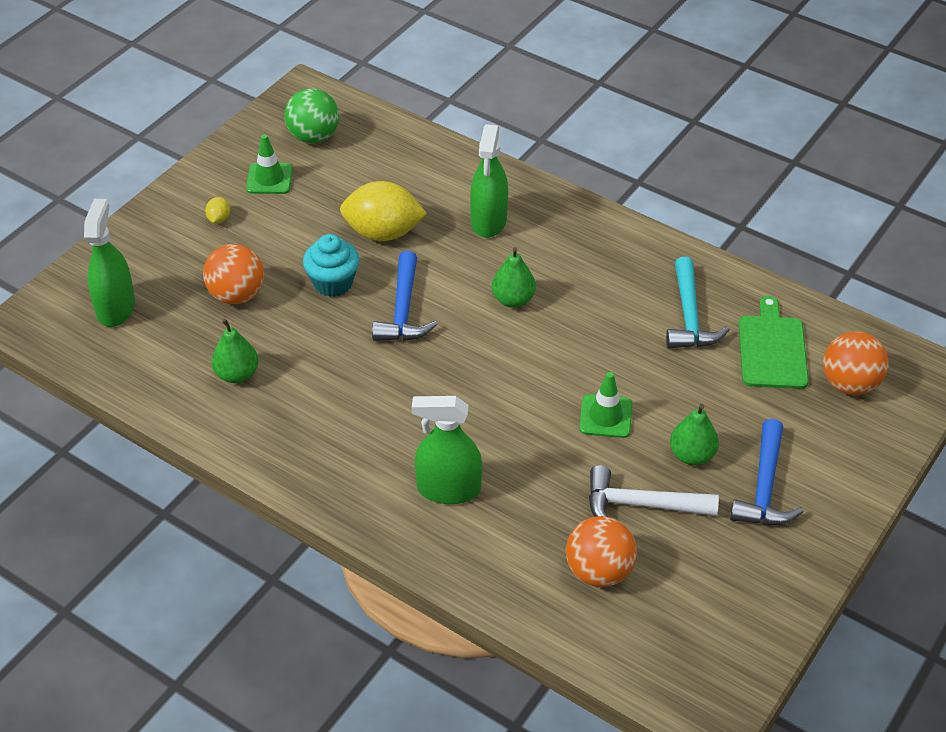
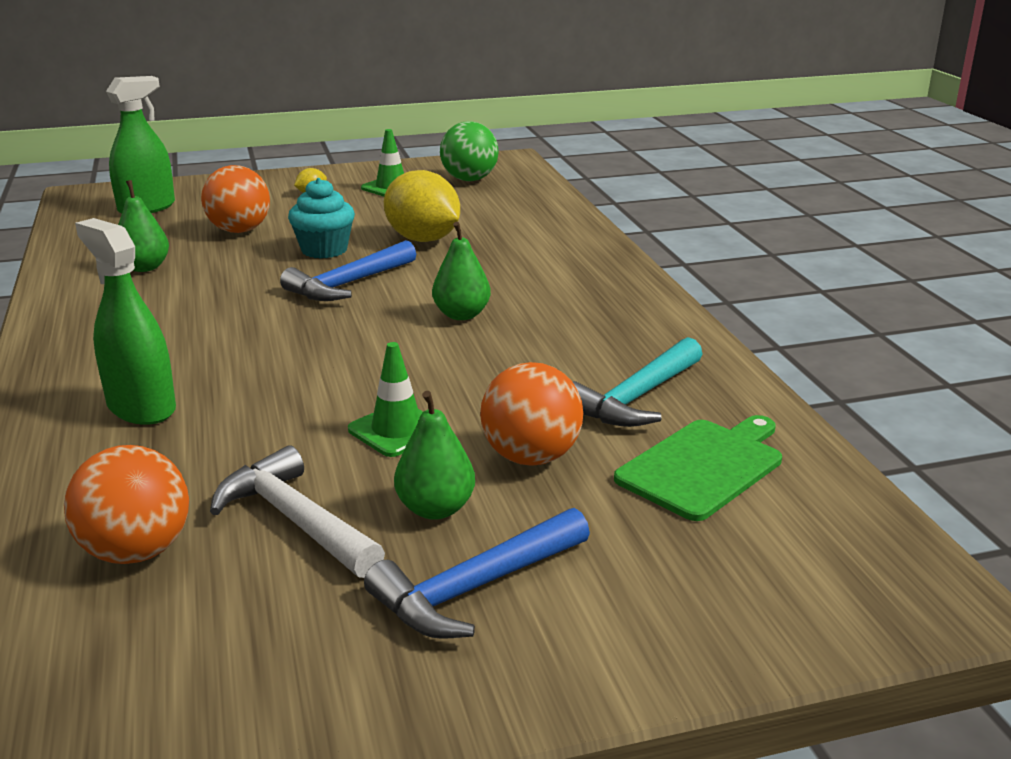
camera: 40 degrees right, 20 degrees down
(489, 221) = (532, 263): green spray bottle -> none
(849, 384) = (771, 548): orange ball -> orange ball (531, 457)

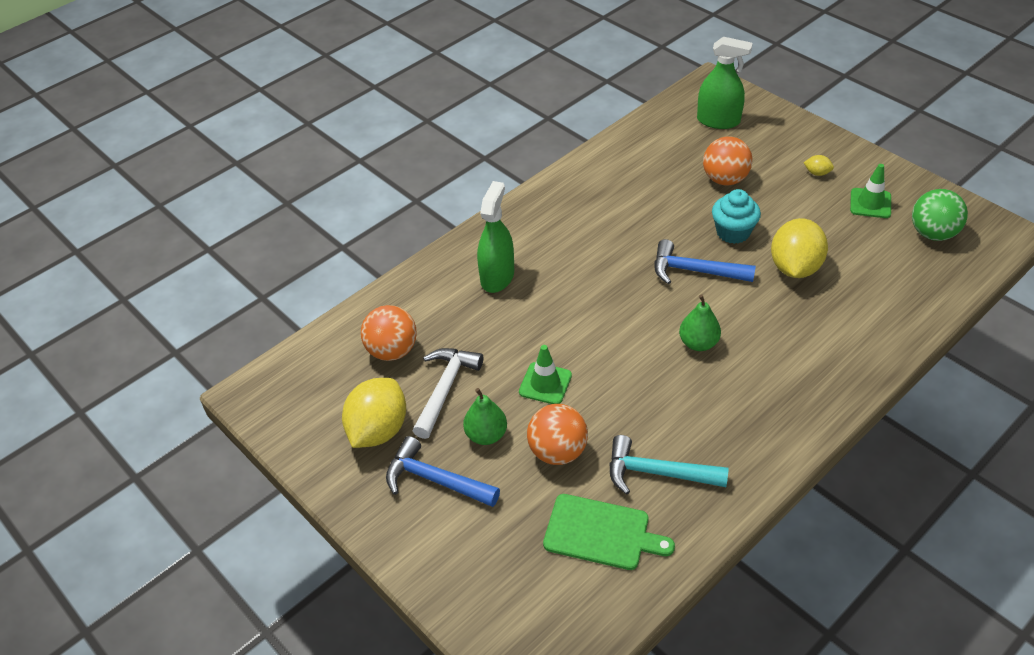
camera: 65 degrees right, 20 degrees up
(145, 267) = (639, 176): green pear -> none
(296, 623) = (378, 430): none -> yellow lemon

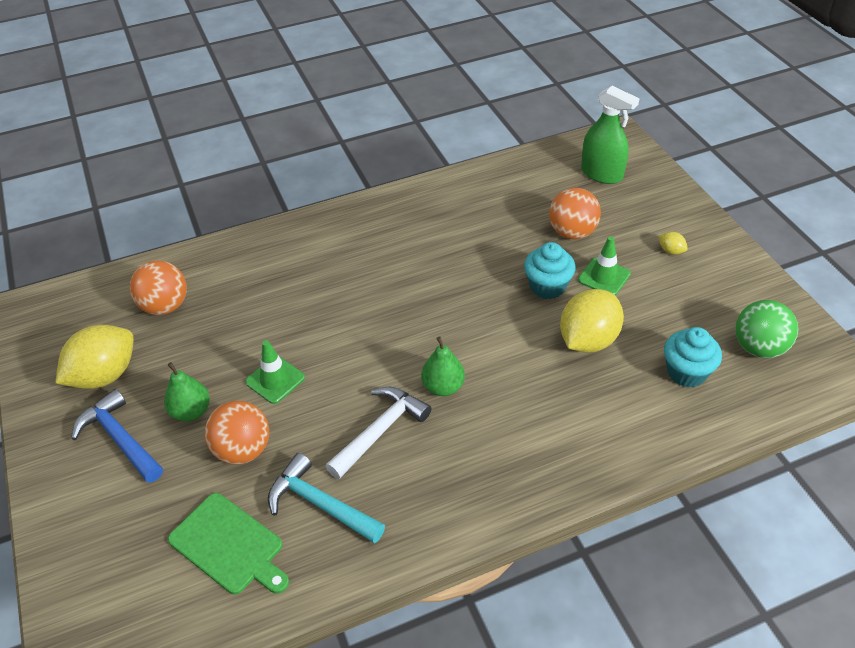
camera: 20 degrees right, 0 degrees up
(445, 389) = (186, 356): white hammer -> white hammer (380, 431)
(497, 277) = (299, 265): green spray bottle -> none
(694, 271) = (485, 314): blue hammer -> none
(870, 203) = (709, 297): green traffic cone -> green traffic cone (604, 277)
(889, 270) = (686, 372): none -> turquoise cupcake

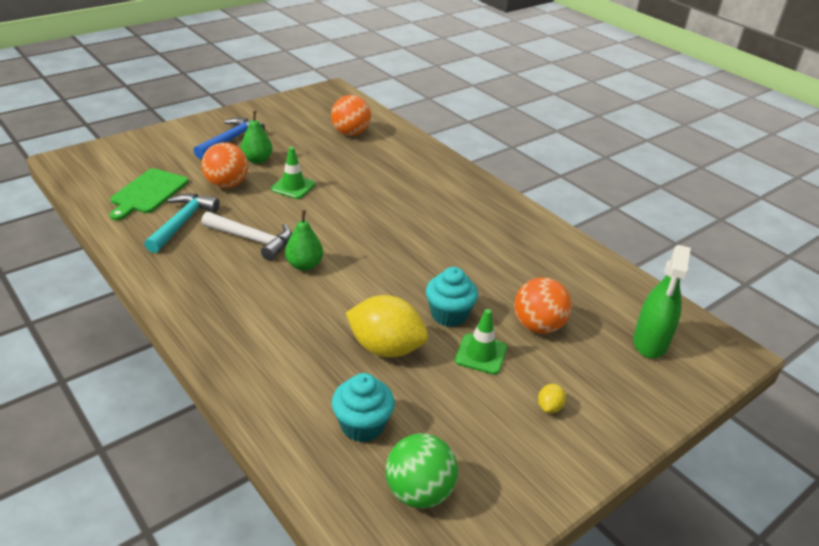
camera: 70 degrees right, 10 degrees down
(104, 375) = (282, 125): yellow lemon -> none

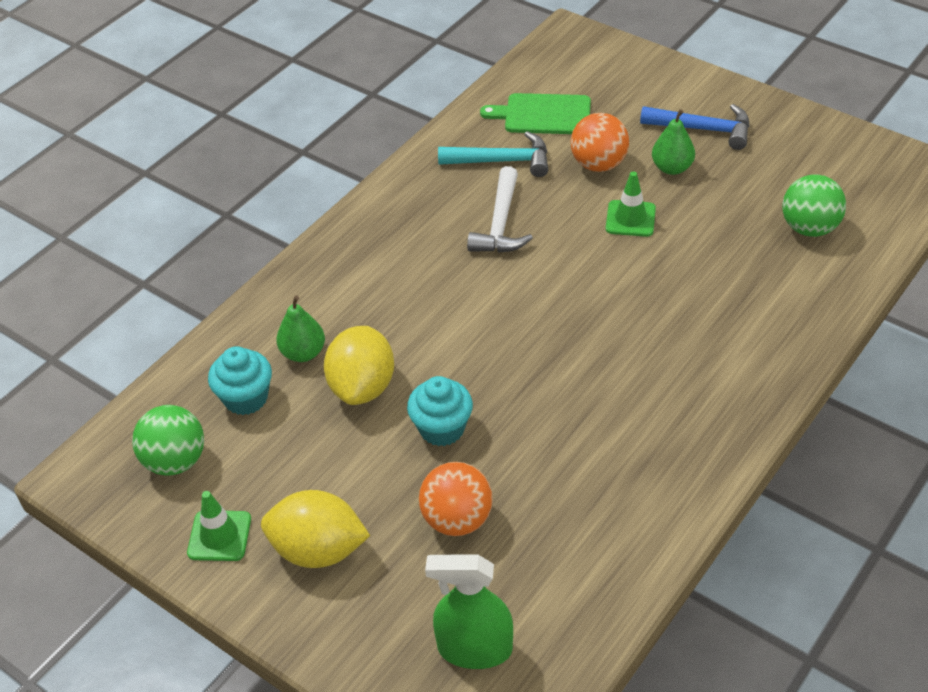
camera: 80 degrees right, 10 degrees up
(304, 265) = (475, 280): green pear -> green pear (303, 353)
(350, 133) = (809, 228): orange ball -> green ball
(481, 354) = (384, 472): green traffic cone -> green traffic cone (219, 536)
(549, 407) = (318, 550): yellow lemon -> yellow lemon, size x2.40

